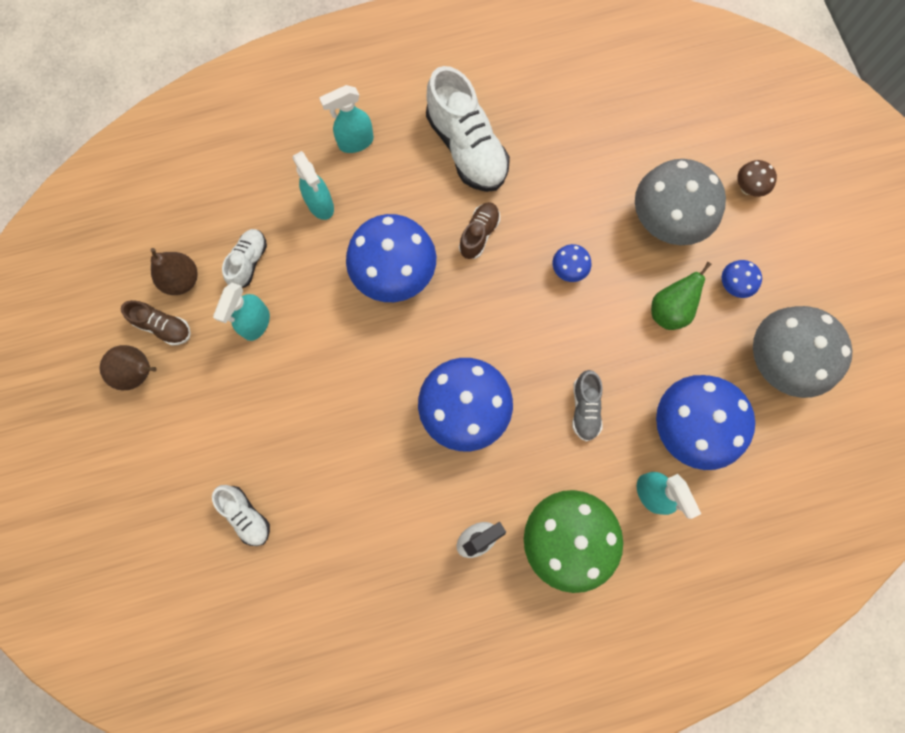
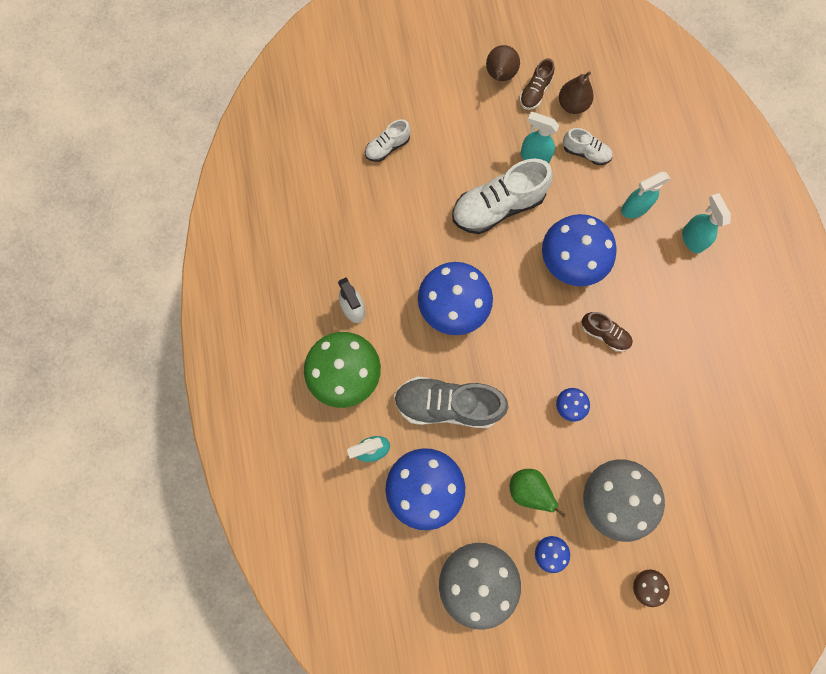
camera: 95 degrees right, 0 degrees up
(466, 148) = (686, 331): white shoe -> white shoe (497, 207)
(585, 408) = (447, 405): grey shoe -> grey shoe, size x1.93

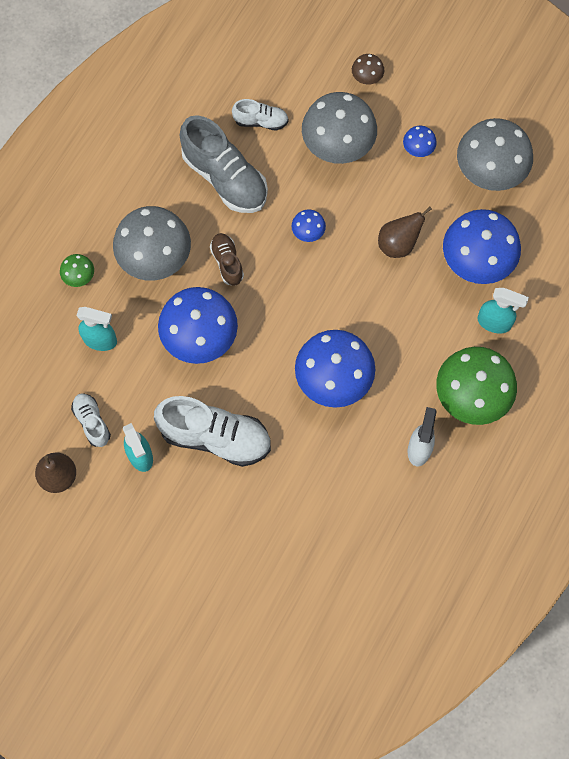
camera: 140 degrees left, 5 degrees down
(387, 147) = (264, 576): white shoe -> white shoe (261, 121)
(447, 405) = (405, 309): grey shoe -> grey shoe (225, 178)
(500, 76) = (96, 561): brown pear -> brown pear (398, 244)
(528, 490) = (395, 201): green pear -> none
(535, 92) = (79, 517): brown shoe -> none
(654, 294) = (155, 260): none -> grey mushroom
(692, 239) = (79, 277): turquoise spray bottle -> green mushroom

